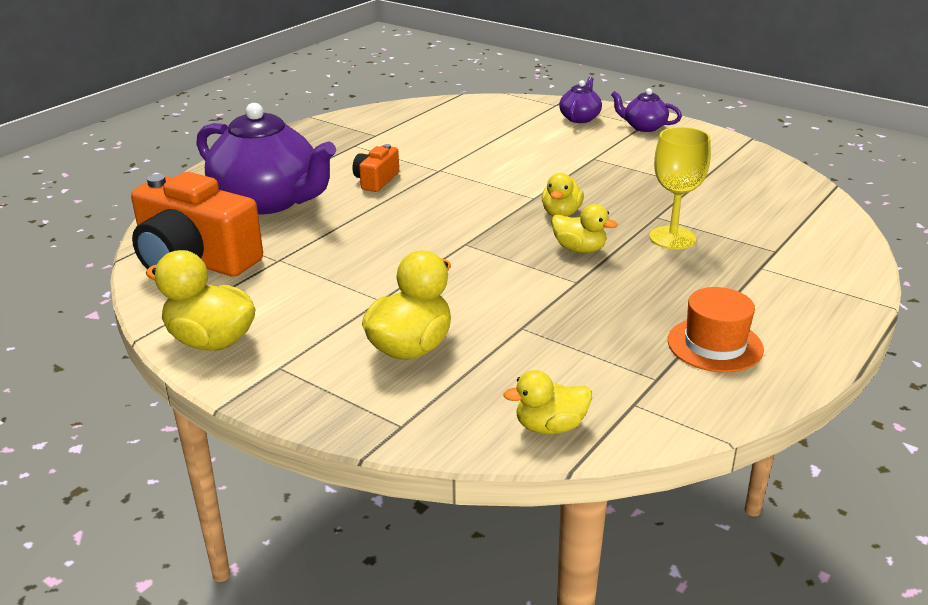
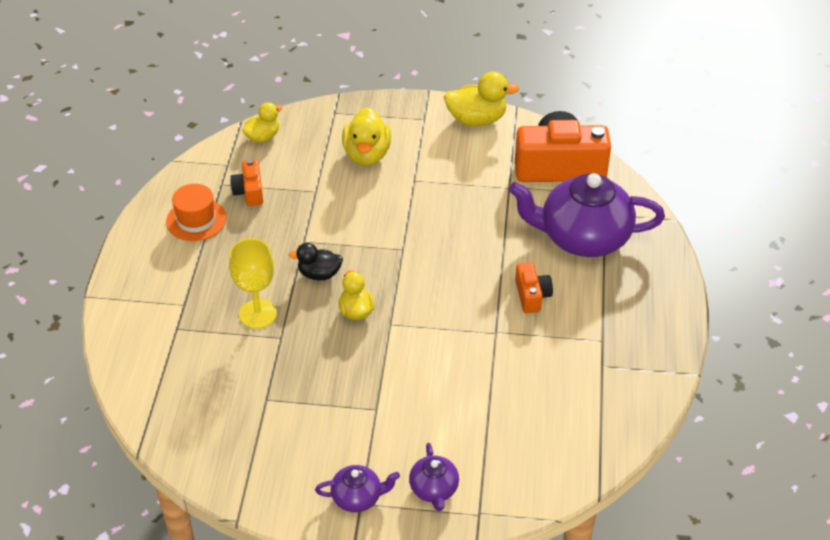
camera: 150 degrees right, 15 degrees up
(579, 249) = (319, 274): yellow duck -> black duck
(618, 355) = (249, 191): none -> orange camera

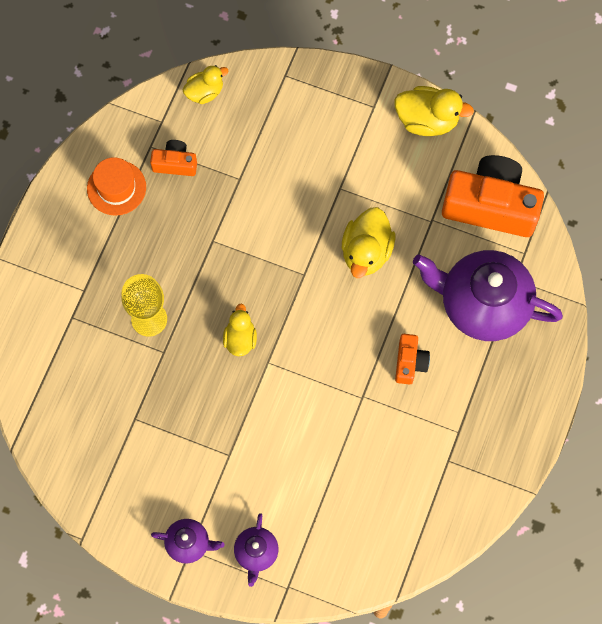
camera: 15 degrees right, 25 degrees up
(249, 191) = (175, 163): orange camera -> orange camera turned 90 degrees clockwise
(319, 274) = (217, 286): black duck -> none
(367, 155) = (302, 142): yellow duck -> yellow duck (366, 252)

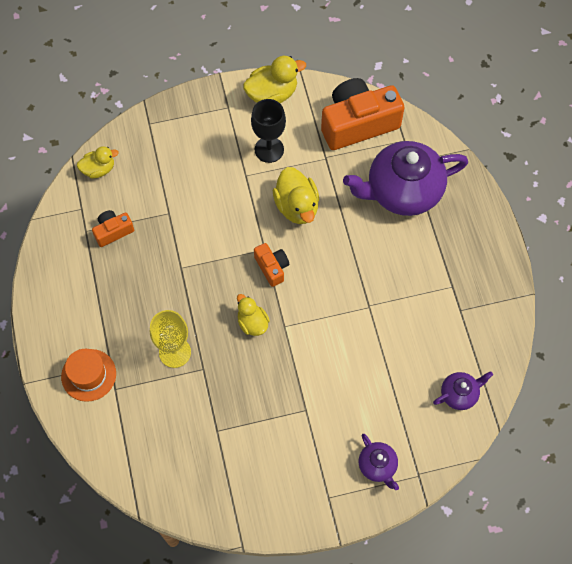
camera: 35 degrees left, 5 degrees down
(116, 188) = (81, 275): orange hat -> orange hat (88, 375)
(189, 543) = (324, 493): purple teapot -> purple teapot (459, 394)
(205, 92) = (99, 169): yellow duck -> yellow duck turned 45 degrees clockwise
(382, 176) = (269, 149): none -> black goblet
(410, 363) = (384, 261): orange camera -> orange camera (272, 267)

